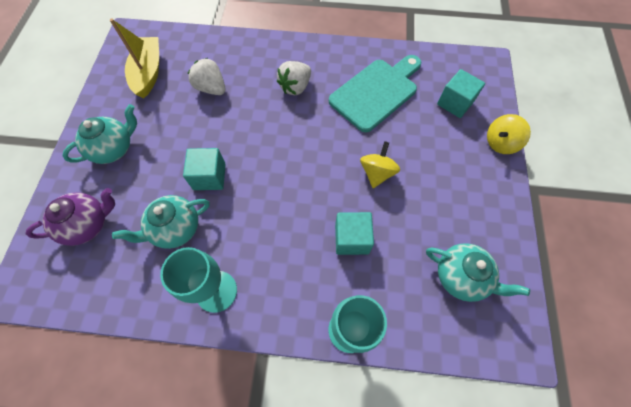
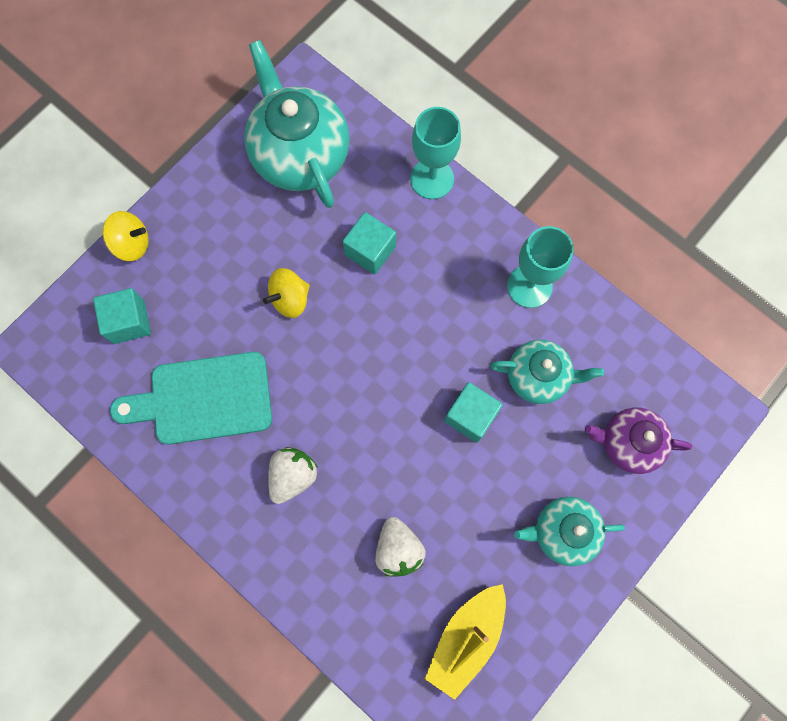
camera: 145 degrees left, 10 degrees up
(295, 87) = (293, 476): white strawberry -> white strawberry turned 45 degrees counterclockwise
(461, 277) = (300, 155): turquoise teapot -> turquoise teapot, size x1.69

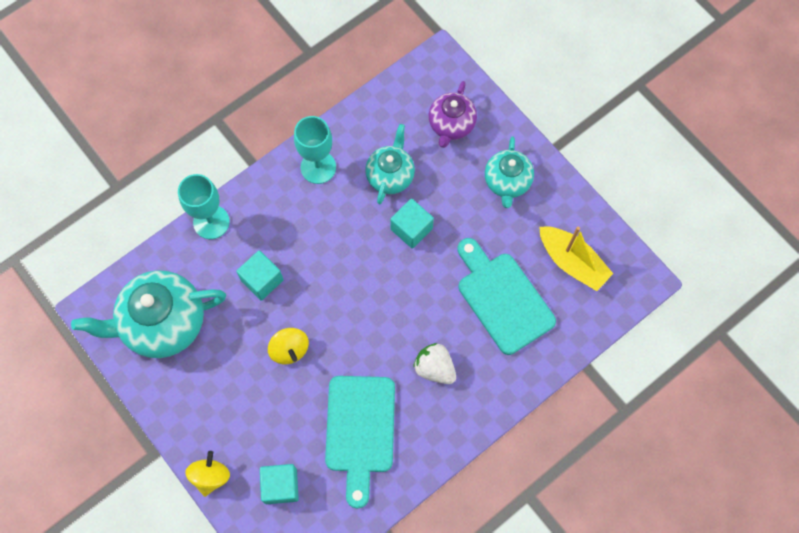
camera: 80 degrees left, 5 degrees down
(398, 549) = (502, 298): white strawberry -> turquoise cutting board

